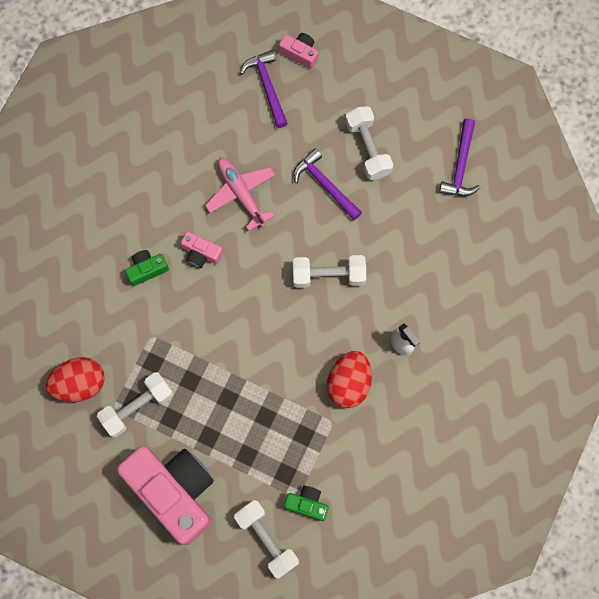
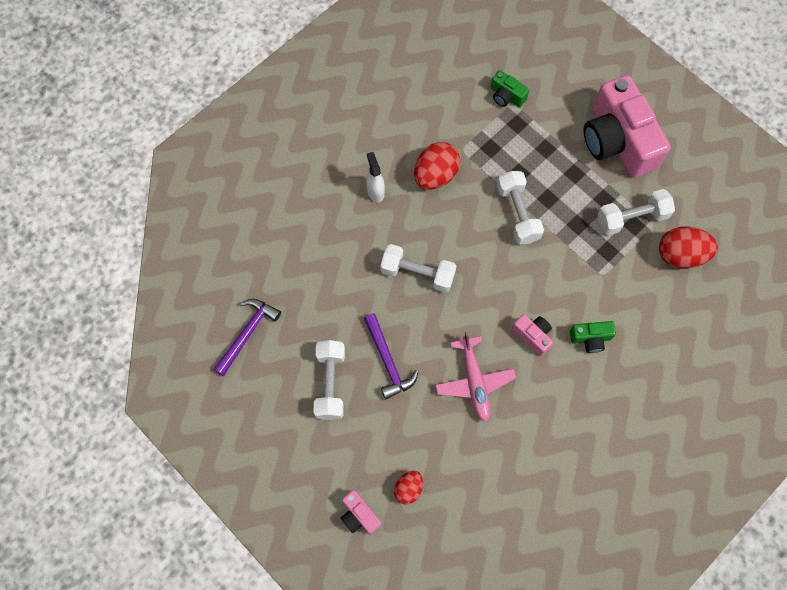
camera: 160 degrees left, 5 degrees down
(267, 87) = (408, 489): purple hammer -> red egg
(267, 539) = (549, 81): white dumbbell -> white dumbbell (518, 213)

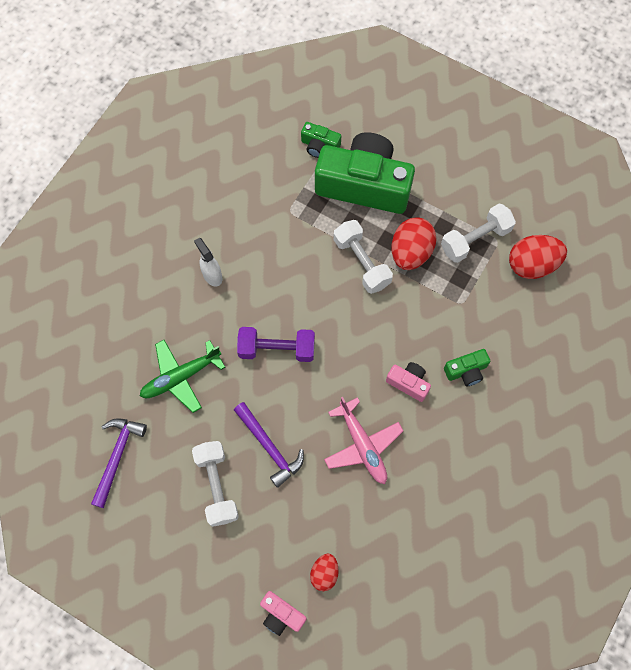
camera: 15 degrees left, 0 degrees up
(323, 277) = (181, 377): none -> green plane
(417, 273) = (276, 349): white dumbbell -> purple dumbbell
(435, 175) = (269, 244): red egg -> red egg (410, 252)
(539, 142) = (364, 185): none -> green camera
(617, 141) = (441, 165): pink camera -> none

